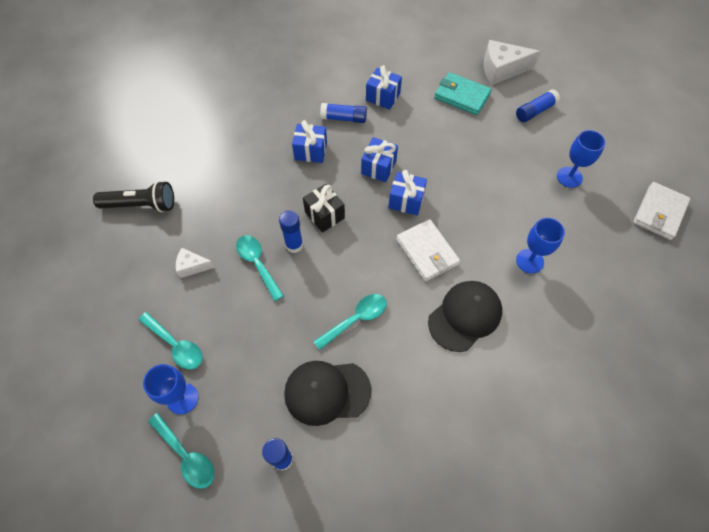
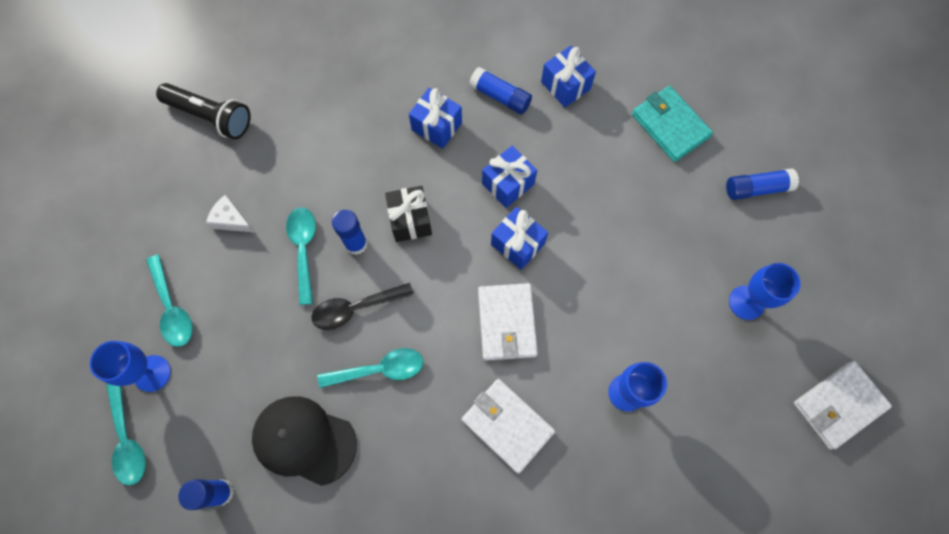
camera: 25 degrees right, 10 degrees up
(316, 286) = (356, 308): none -> black spoon
(465, 316) = (507, 425): black cap -> white wallet
(501, 70) = (747, 108): white cheese -> none

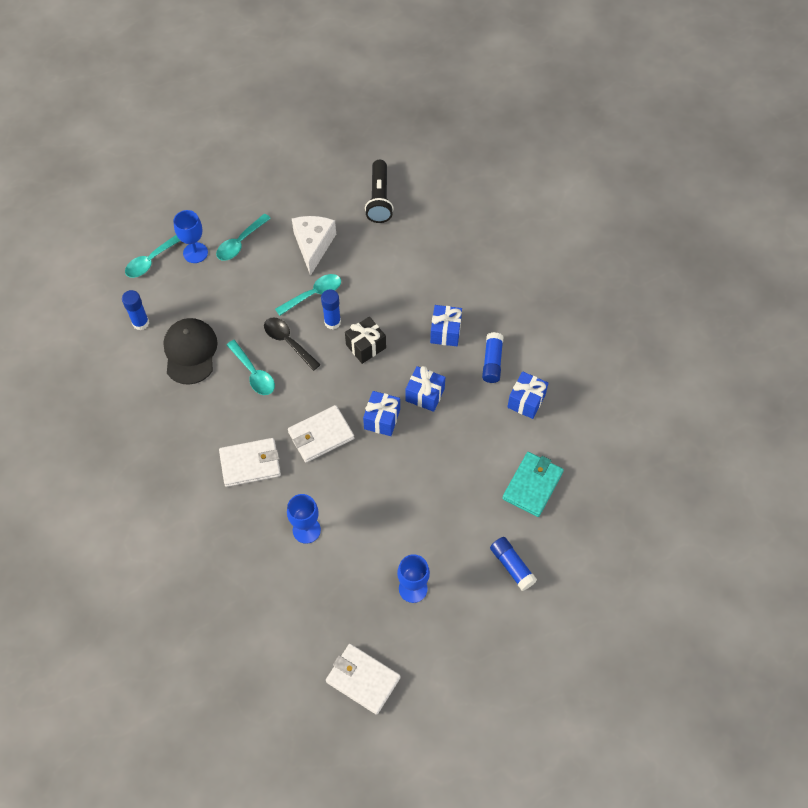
camera: 65 degrees right, 10 degrees down
(232, 220) = (313, 245): white cheese -> white cheese, size x1.80
(507, 425) = (250, 464): white wallet -> white wallet turned 60 degrees clockwise

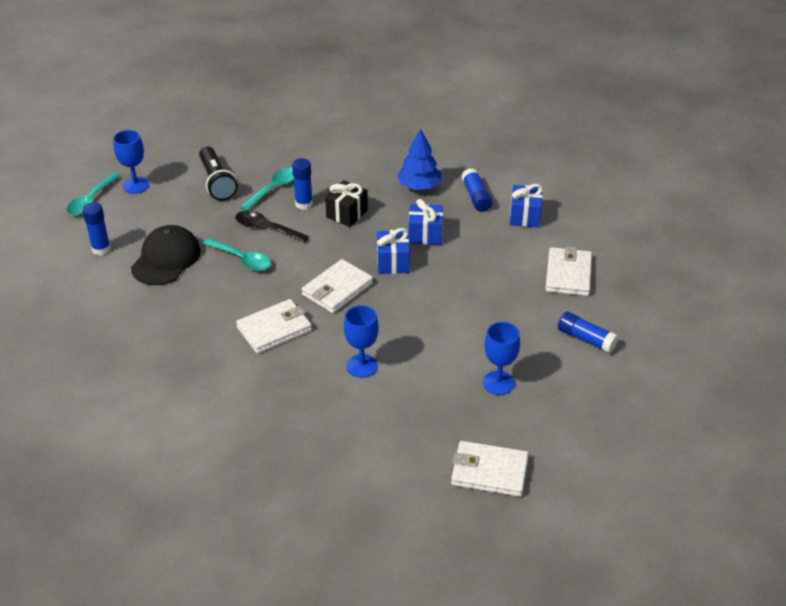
camera: 20 degrees left, 20 degrees down
(190, 352) = (166, 259): black cap -> black cap turned 45 degrees clockwise
(240, 243) = (179, 168): turquoise spoon -> none
(313, 245) = (255, 155): white cheese -> none
(379, 199) = (303, 111): black flashlight -> black flashlight (217, 182)
(445, 332) = (419, 186): blue gift -> blue tree
(532, 485) = (568, 274): turquoise wallet -> white wallet

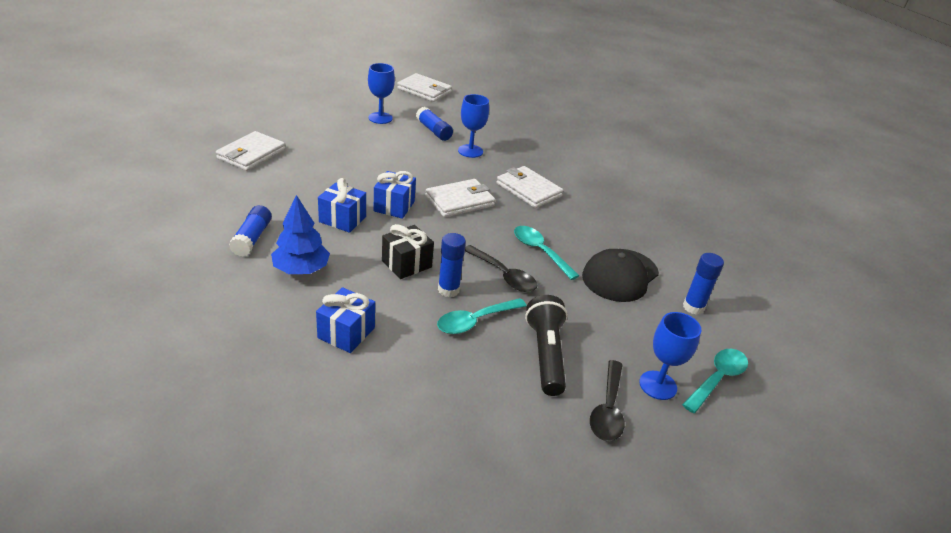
camera: 165 degrees left, 5 degrees down
(170, 164) = (608, 409): none -> black spoon
(274, 329) = (528, 190): white wallet -> white wallet turned 60 degrees clockwise
(525, 216) = (227, 205): blue gift -> blue gift (346, 333)
(586, 339) = (292, 119): blue glue stick -> blue glue stick (433, 131)

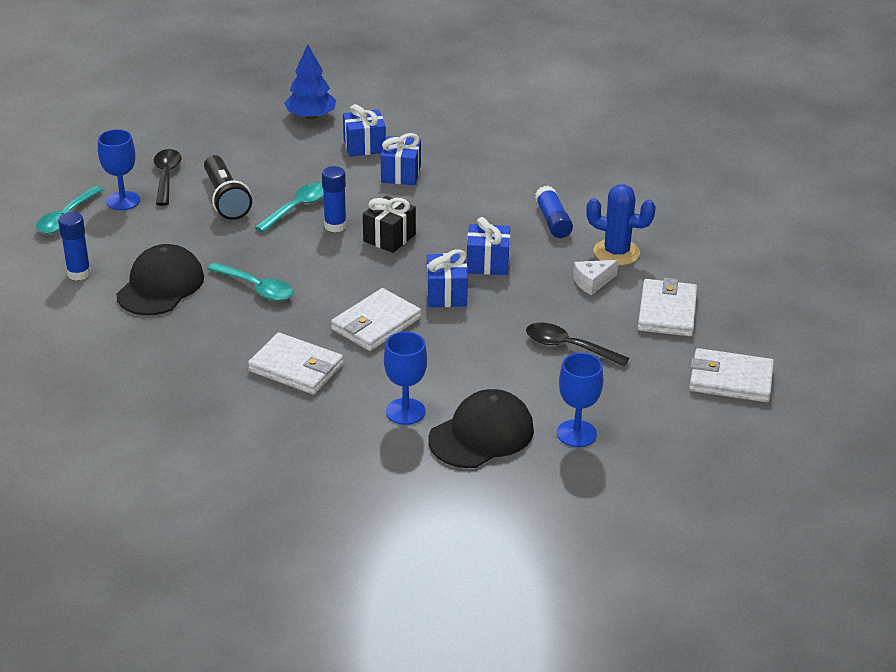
camera: 165 degrees right, 0 degrees up
(233, 199) = (616, 252): none -> blue cactus
(278, 184) = (592, 282): none -> white cheese
(301, 269) = (481, 208): blue tree -> blue tree (311, 116)
(359, 388) = (364, 146): none -> blue gift
(424, 90) = (563, 533): white wallet -> white wallet (730, 380)
(433, 131) = (481, 434): blue glue stick -> black cap
(504, 275) = (287, 253): black spoon -> black spoon (568, 347)

